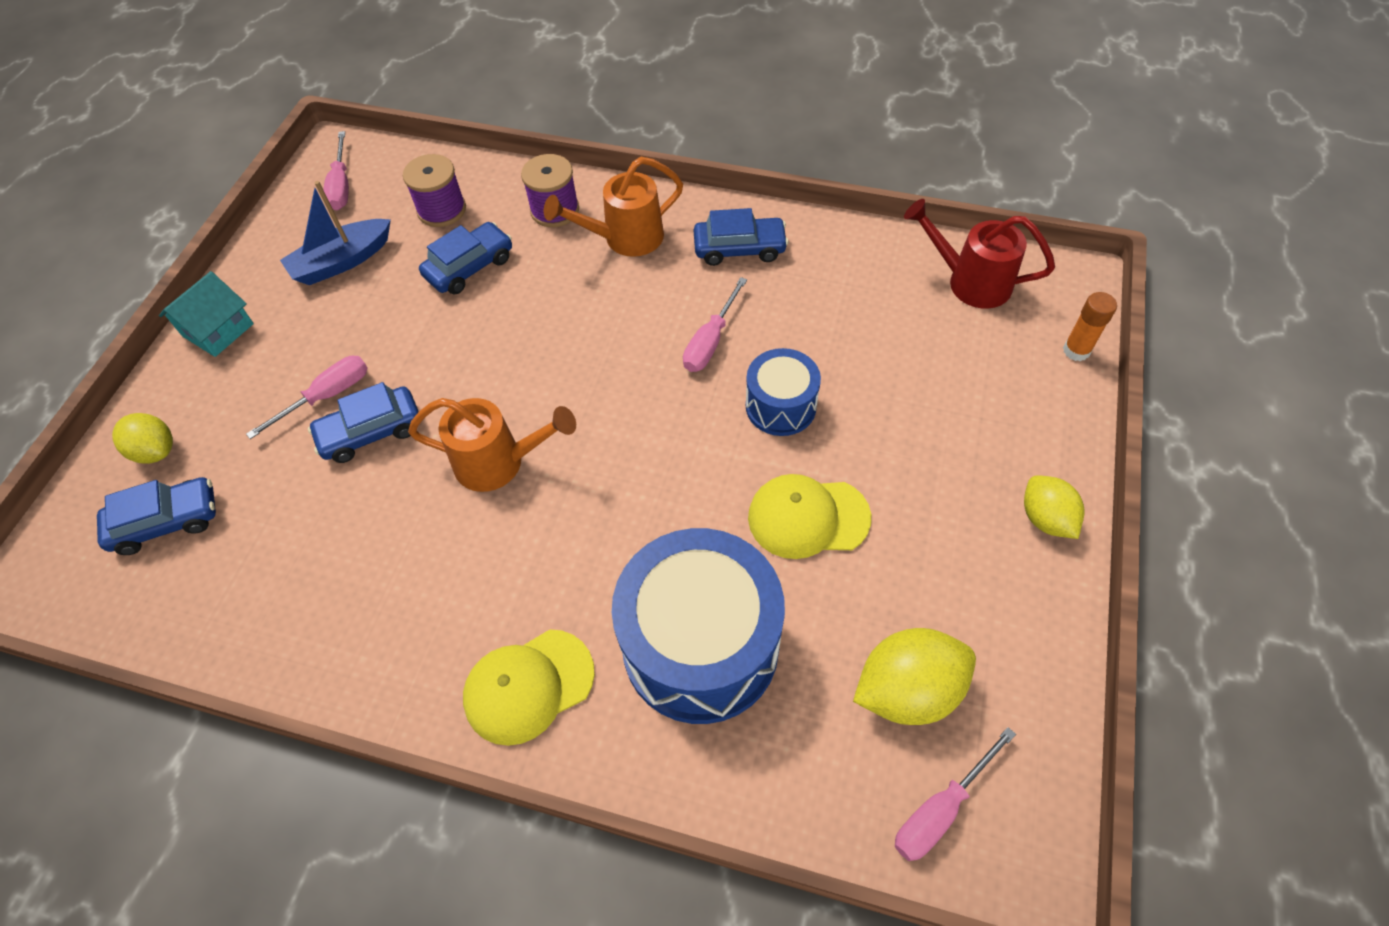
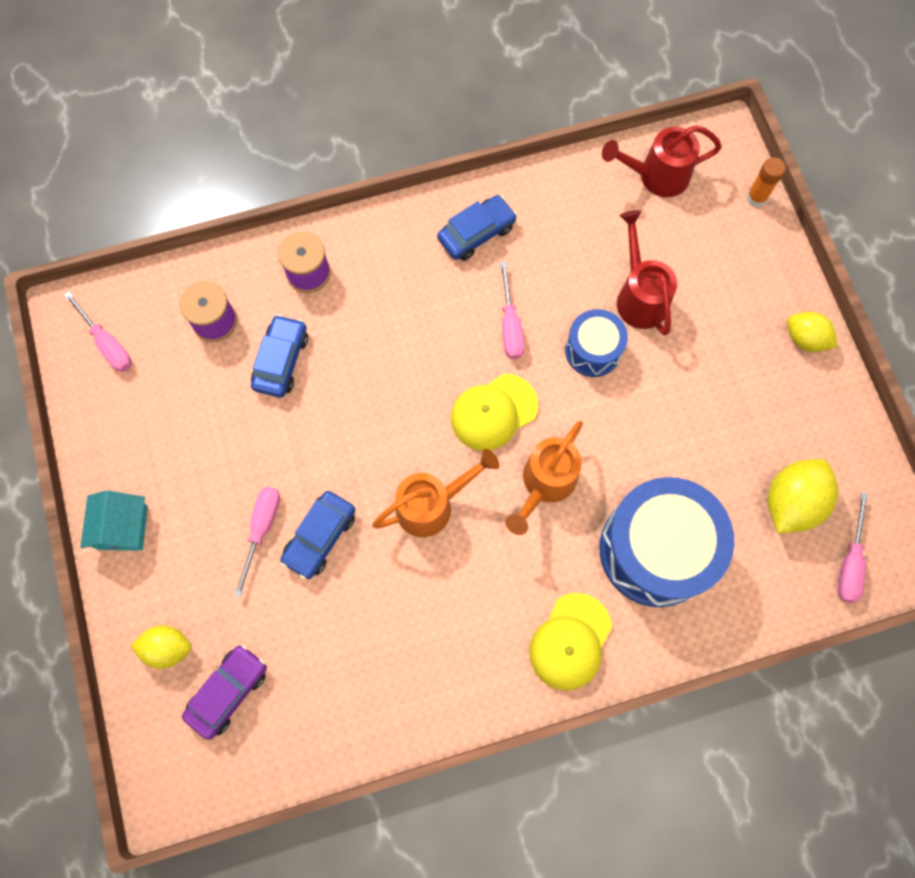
camera: 35 degrees left, 15 degrees up
(166, 522) = (228, 691): blue car -> purple car
(342, 261) = (172, 412): blue boat -> none
(625, 238) = (383, 270): orange watering can -> orange watering can (545, 483)
(808, 517) = (663, 423): yellow cap -> yellow cap (493, 412)
(871, 380) = (639, 296): none -> red watering can

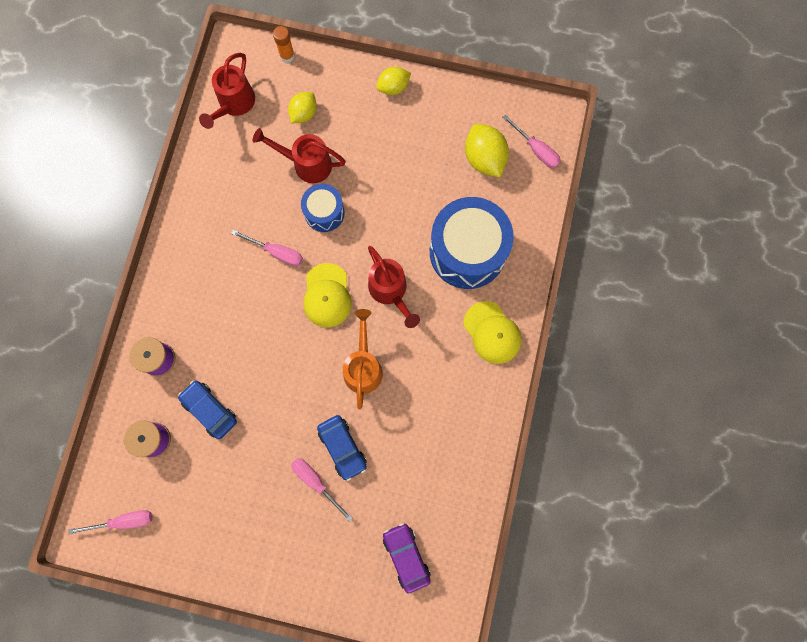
camera: 60 degrees left, 5 degrees up
(122, 527) = (260, 573): turquoise house -> none
(168, 648) = (357, 582): yellow lemon -> yellow lemon (304, 114)
(476, 233) = (200, 236): blue car -> none
(545, 483) = (390, 291): orange watering can -> red watering can

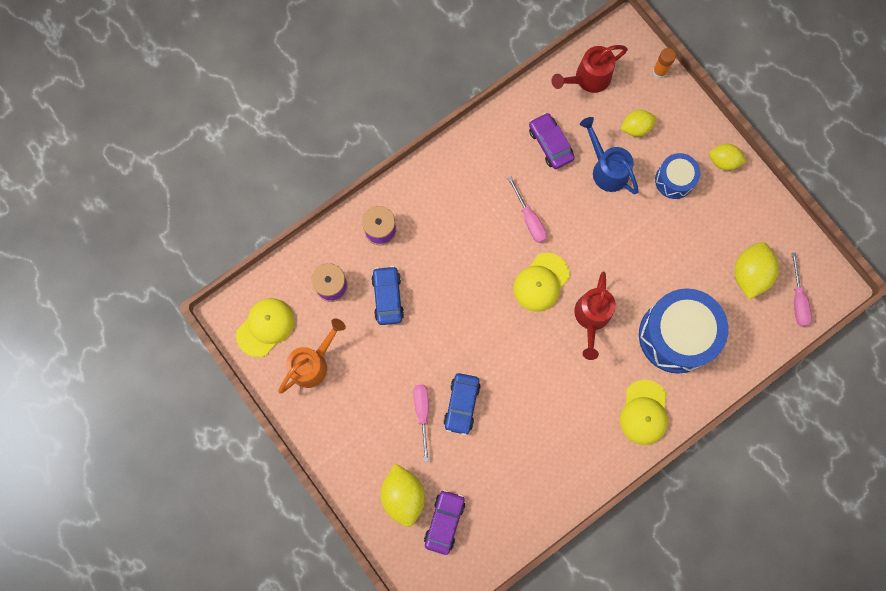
camera: 40 degrees right, 0 degrees up
(123, 521) = (265, 327): pink screwdriver -> yellow cap
(245, 179) = (550, 144): none -> purple car
(307, 164) = (606, 169): red watering can -> blue watering can
(324, 213) = (590, 217): blue drum -> blue drum (674, 180)
(355, 564) = (403, 496): none -> yellow lemon
(363, 367) = (525, 358): orange watering can -> orange watering can (313, 364)

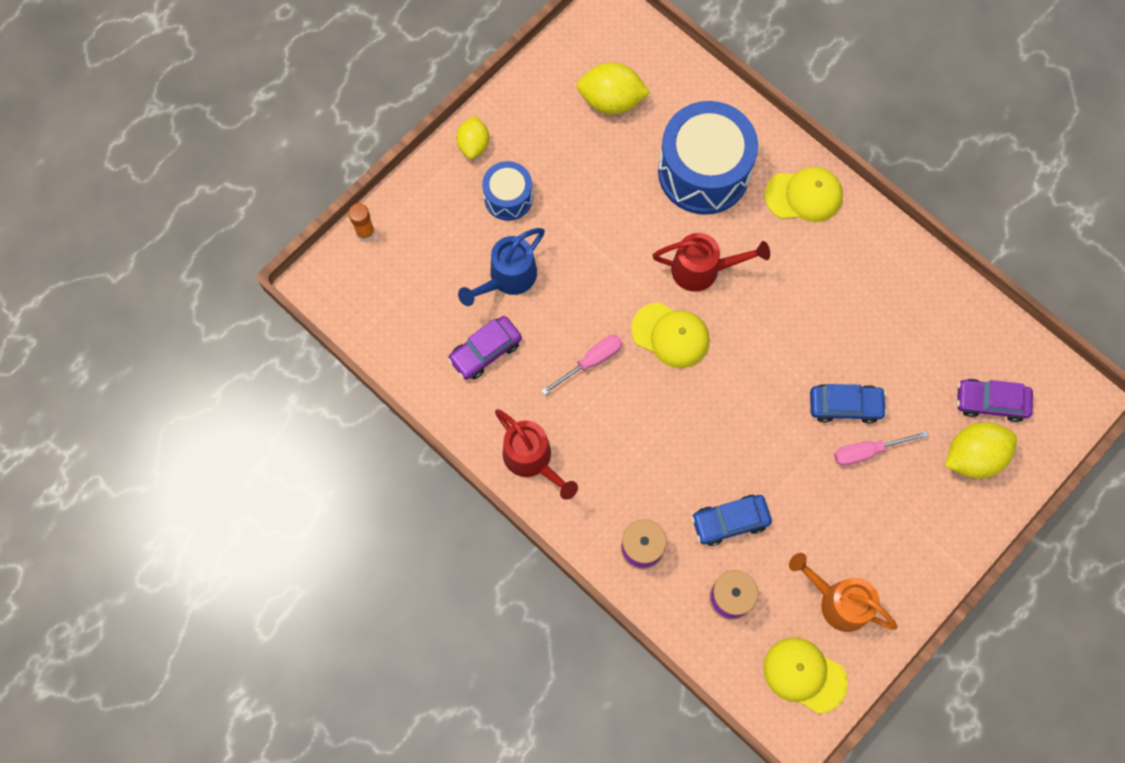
camera: 100 degrees left, 5 degrees down
(588, 78) = (388, 317): red watering can -> red watering can (532, 460)
(636, 127) = (446, 251): yellow lemon -> none
(798, 300) = (632, 46): pink screwdriver -> none

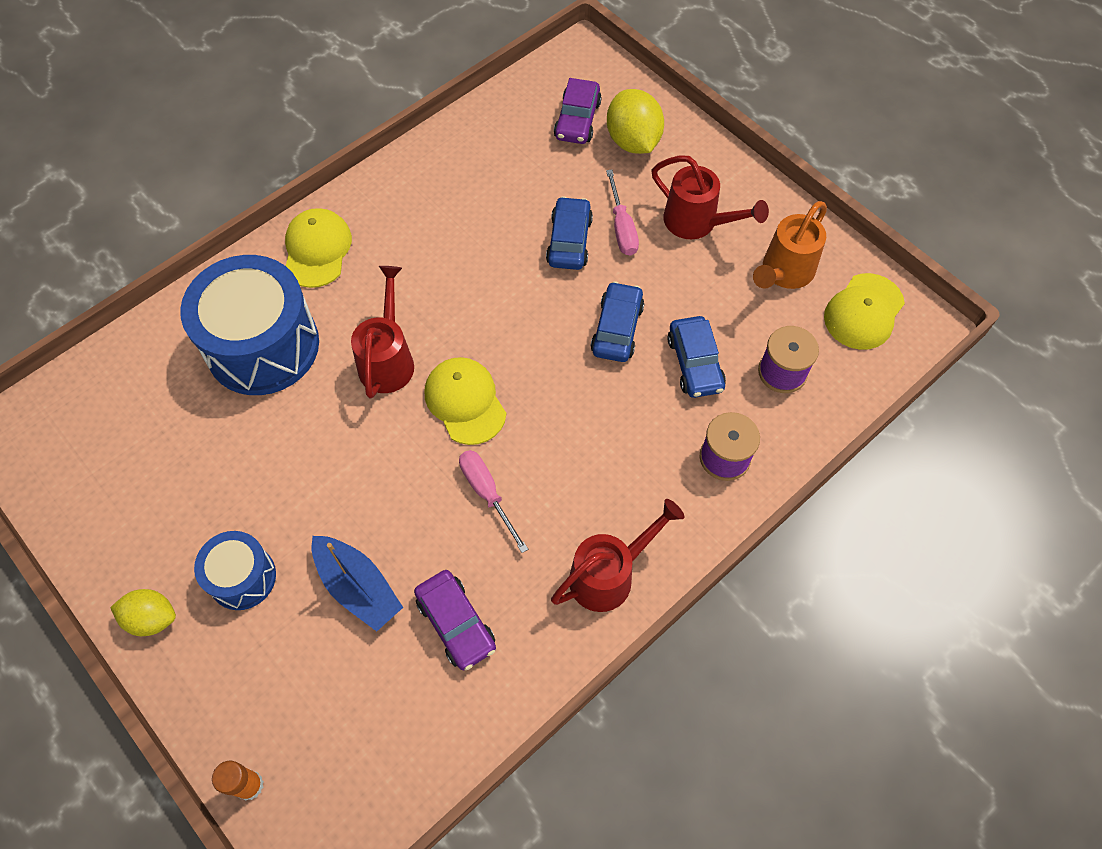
camera: 85 degrees left, 10 degrees down
(507, 278) = (358, 587): blue watering can -> blue boat
(611, 100) = (137, 438): yellow lemon -> none
(670, 335) = (465, 401): yellow cap -> yellow cap turned 60 degrees counterclockwise
(757, 453) = (617, 329): none -> blue car
(884, 520) = (697, 222): none -> red watering can

